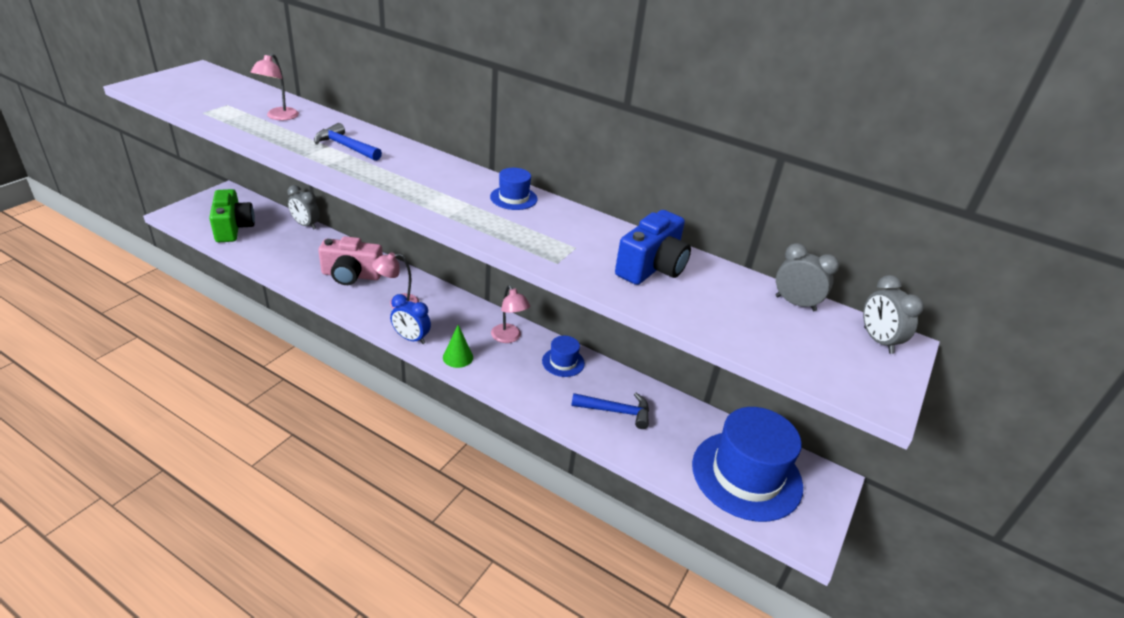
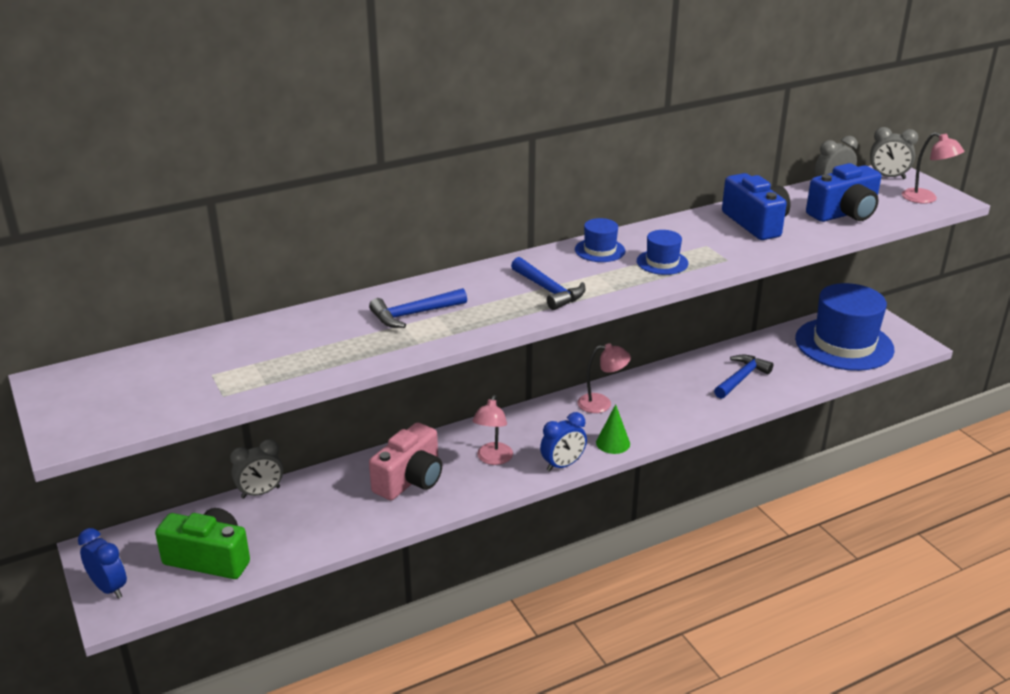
camera: 55 degrees left, 5 degrees down
(194, 206) = (109, 588): none -> blue clock
(279, 117) = (289, 343): pink lamp -> pink lamp (926, 199)
(422, 189) = (549, 290): none -> blue hammer
(563, 362) = (659, 384): blue hat -> blue hat (662, 262)
(740, 320) = (844, 213): none -> blue camera

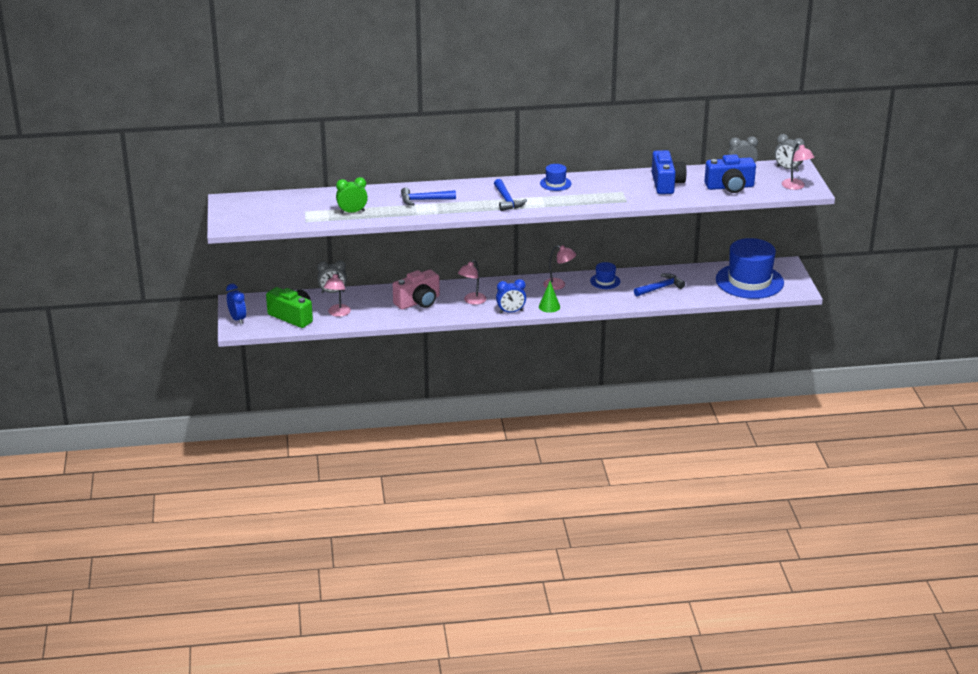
camera: 20 degrees right, 0 degrees up
(287, 533) = (338, 313): none -> pink lamp
(301, 360) = (352, 212): none -> green clock
(662, 262) = (586, 196): blue hat -> blue hat (605, 281)

